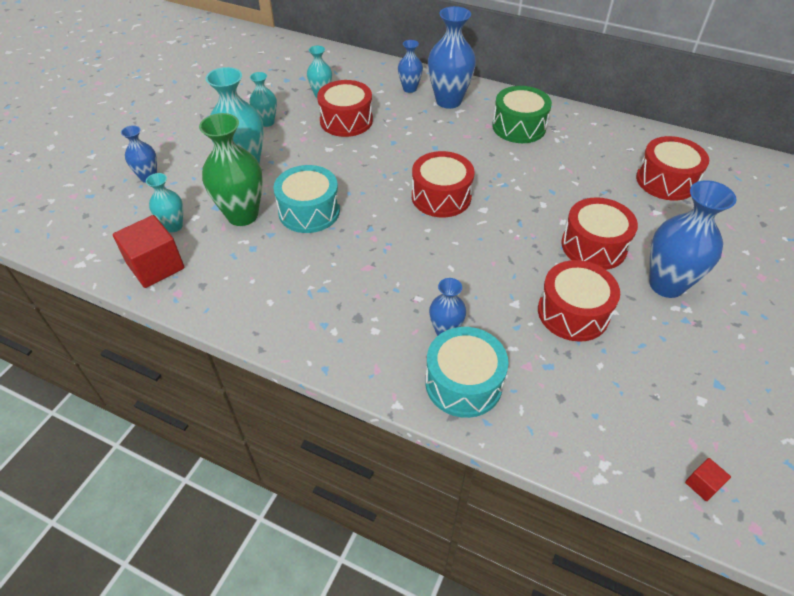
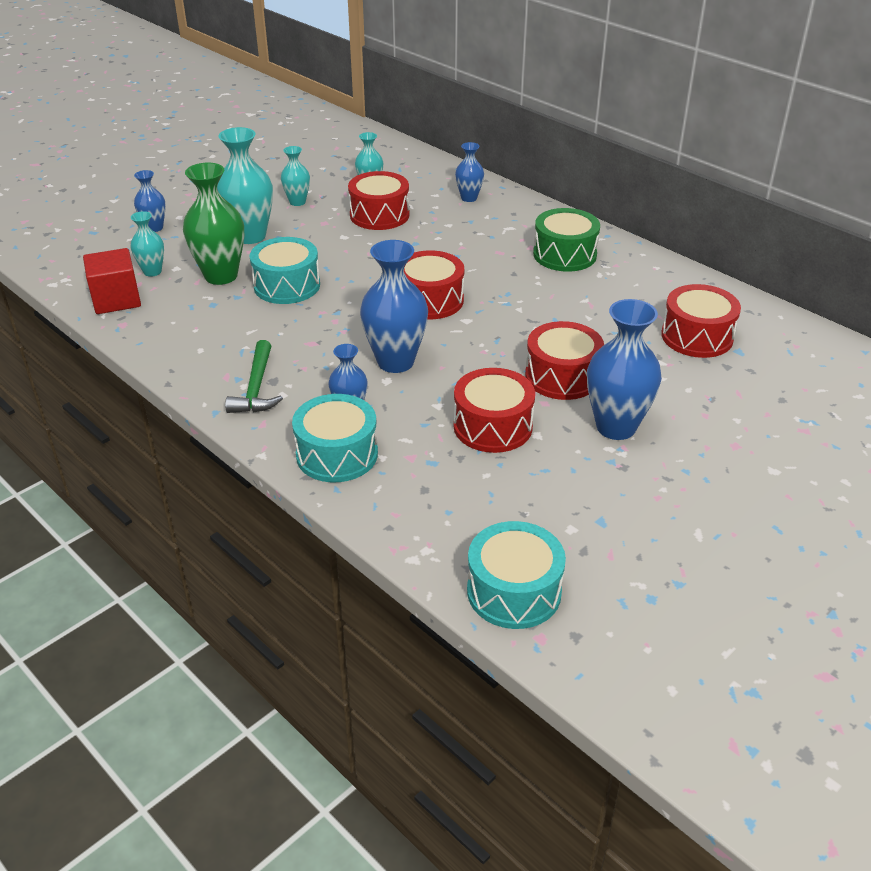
camera: 20 degrees right, 10 degrees down
(347, 330) = (256, 388): none -> green hammer
(448, 101) = (503, 217): blue vase -> blue vase (395, 362)
(702, 484) = (514, 591): red cube -> turquoise drum

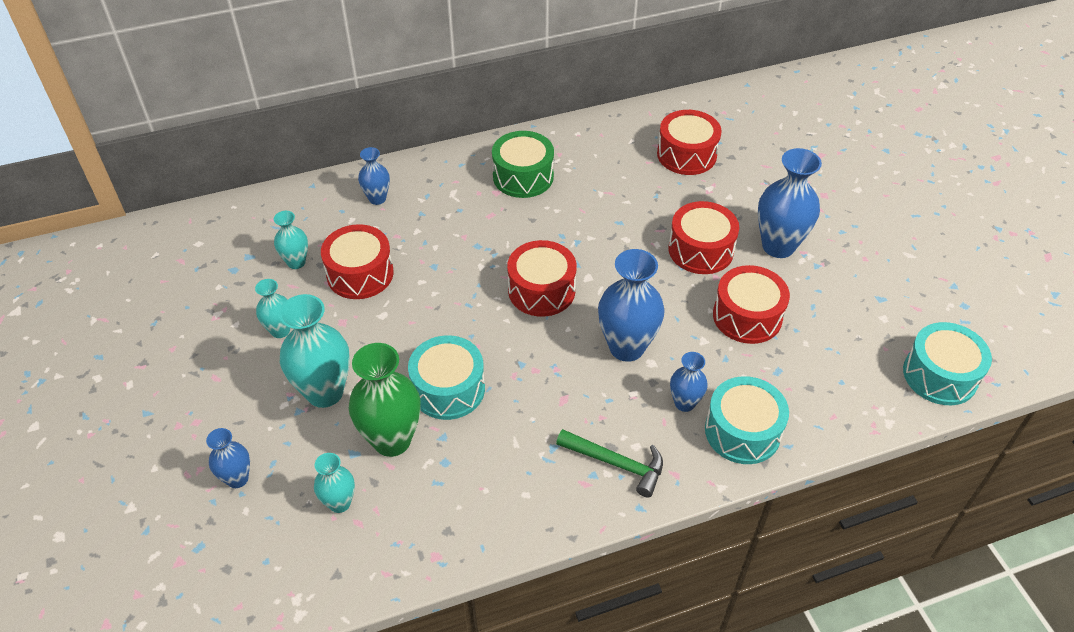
camera: 65 degrees left, 10 degrees up
(116, 299) = (379, 552): red cube -> none

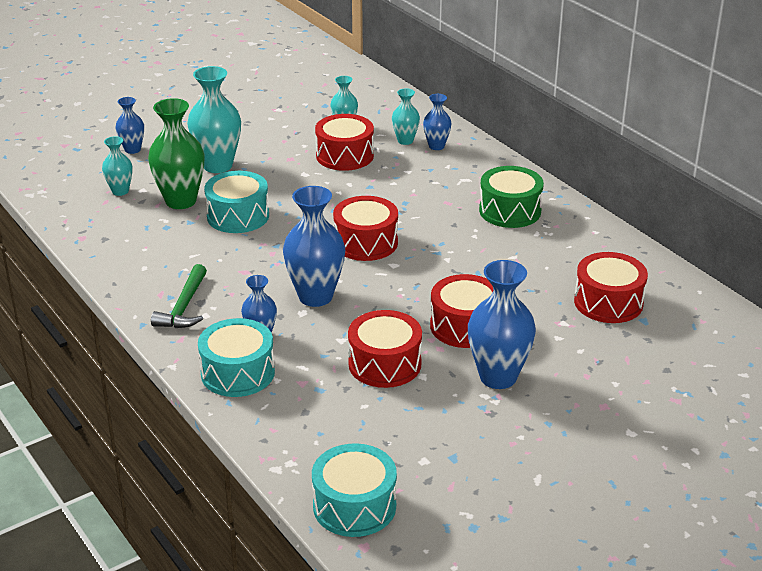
camera: 75 degrees right, 15 degrees down
(280, 330) = (271, 136): turquoise vase -> turquoise vase (405, 141)

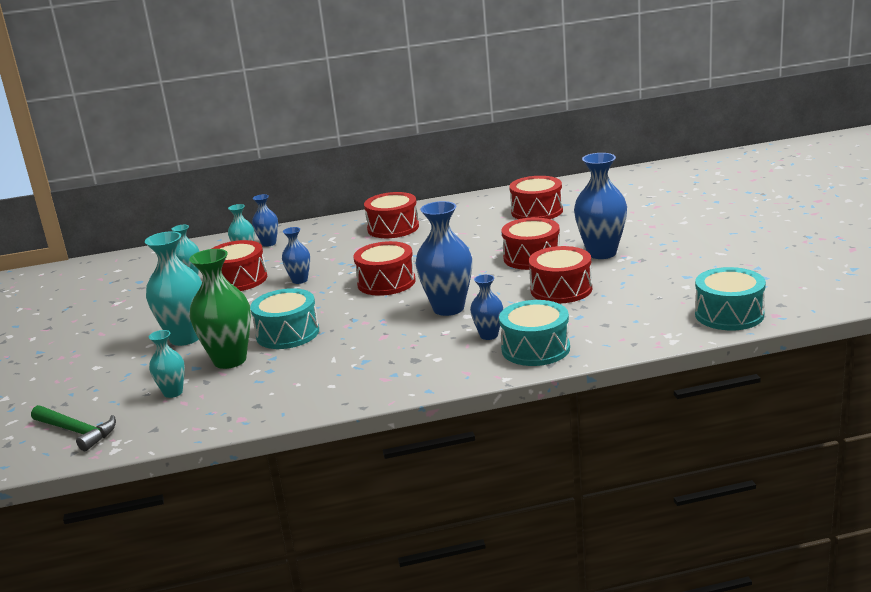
camera: 65 degrees left, 10 degrees down
(132, 149) = (95, 382): blue vase -> blue vase (299, 280)
(184, 307) = (417, 368): green hammer -> green hammer (77, 432)
(510, 211) = (393, 228): green drum -> red drum

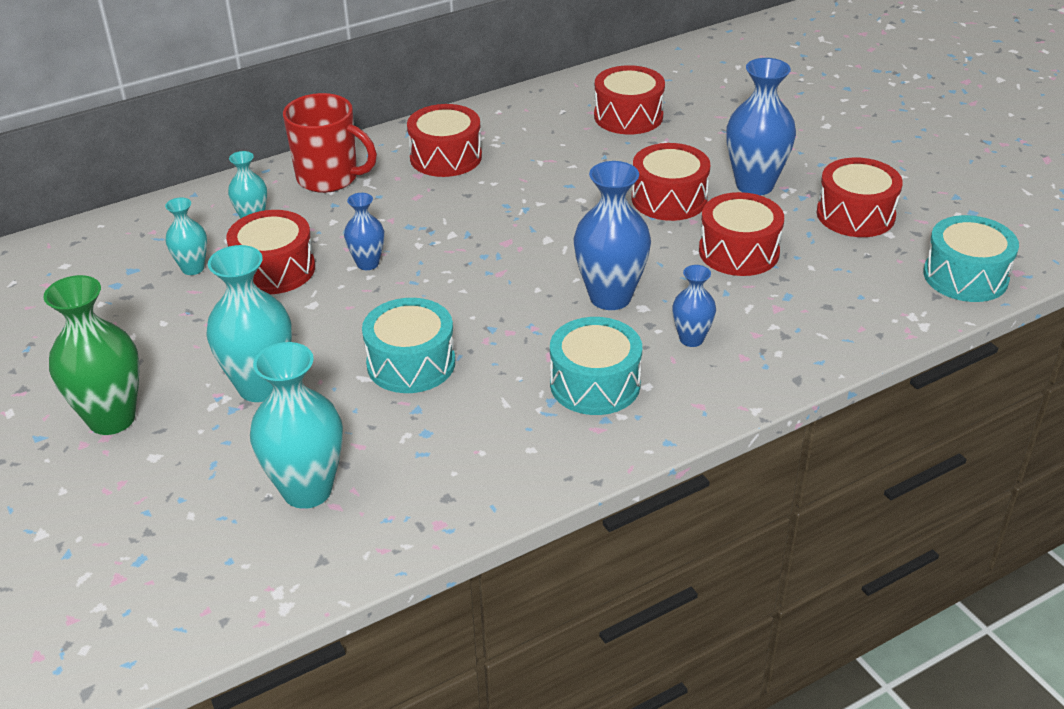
camera: 20 degrees left, 15 degrees up
(77, 432) = (204, 582): green hammer -> none
(173, 392) = (307, 490): turquoise vase -> turquoise vase, size x1.82
(230, 360) = (355, 421): green vase -> green vase (111, 419)
(269, 243) = (277, 197): blue vase -> none
(309, 235) = (329, 178): none -> red mug
(386, 282) = (496, 258): red drum -> red drum (855, 215)
(535, 349) = (764, 356): turquoise drum -> turquoise drum (595, 384)

